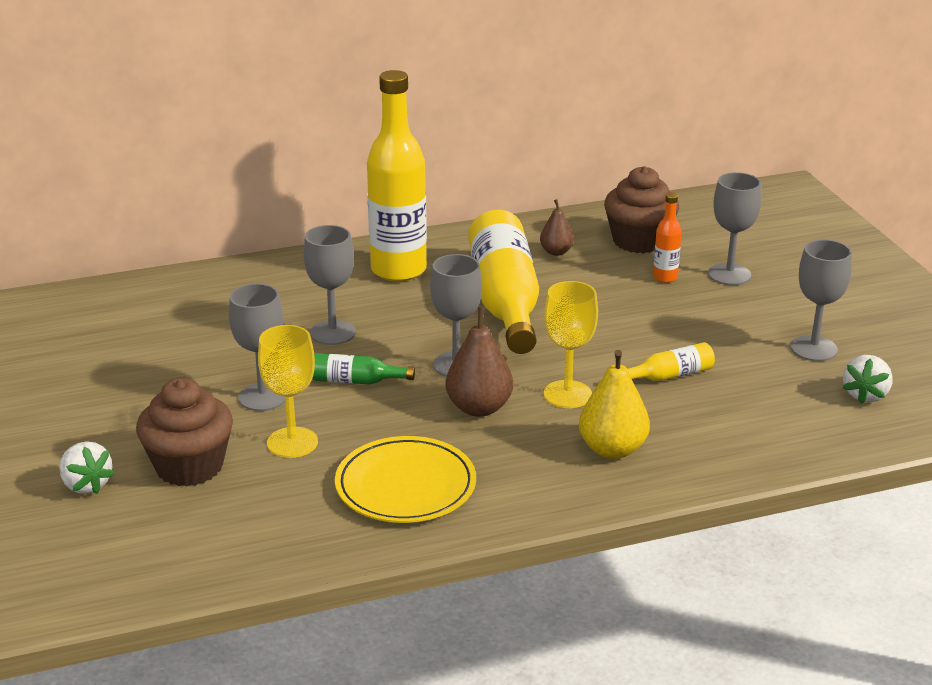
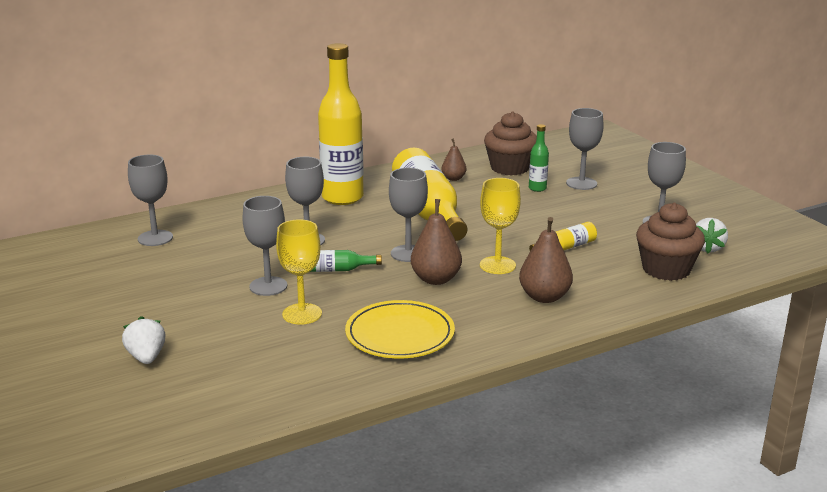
camera: 10 degrees left, 5 degrees down
(86, 485) = (146, 357): white strawberry -> white strawberry turned 150 degrees counterclockwise
(143, 311) = (155, 238): none -> grey goblet
(189, 466) = (226, 337): brown cupcake -> brown cupcake (666, 269)
(612, 449) = (544, 297): yellow pear -> brown pear
(665, 277) = (537, 188): orange bottle -> green bottle

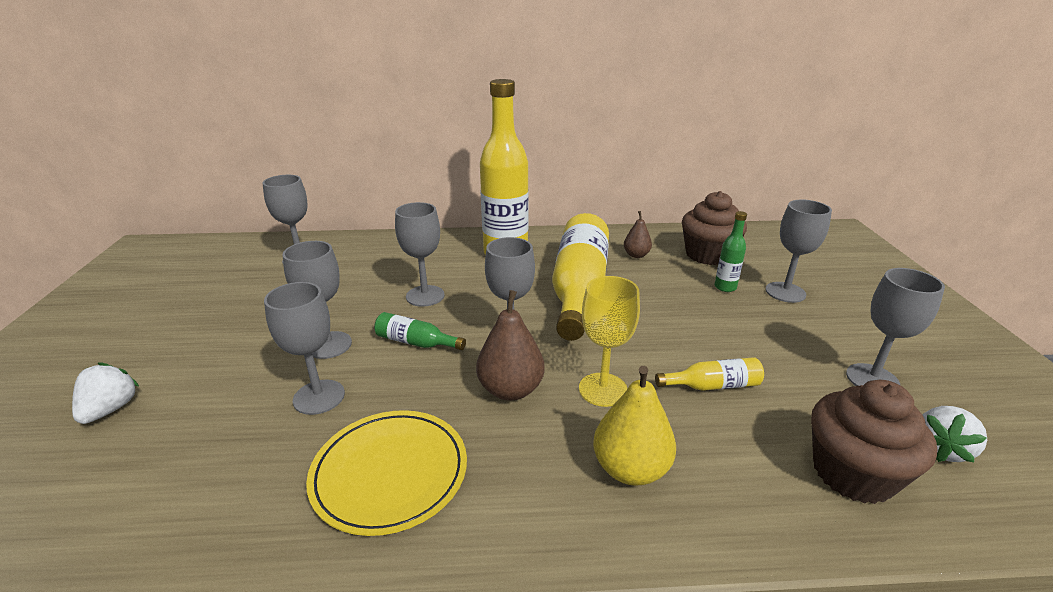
camera: 25 degrees right, 5 degrees up
(302, 314) = (319, 397): yellow goblet -> grey goblet
(544, 297) = (630, 469): brown pear -> yellow pear

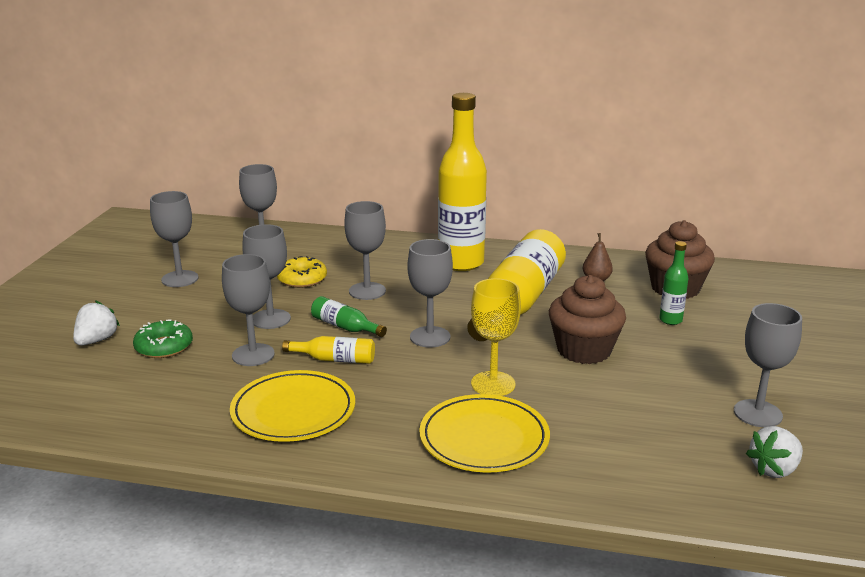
camera: 15 degrees right, 5 degrees down
(203, 404) = (164, 347): none -> green donut
(351, 291) = (302, 279): none -> yellow donut
(511, 390) = (412, 372): brown pear -> none
(630, 469) = (484, 438): yellow pear -> yellow plate
(713, 385) = (596, 395): yellow bottle -> yellow bottle (335, 359)
(785, 292) = (732, 332): grey goblet -> grey goblet (180, 279)
(852, 473) = (675, 471): brown cupcake -> brown cupcake (584, 350)

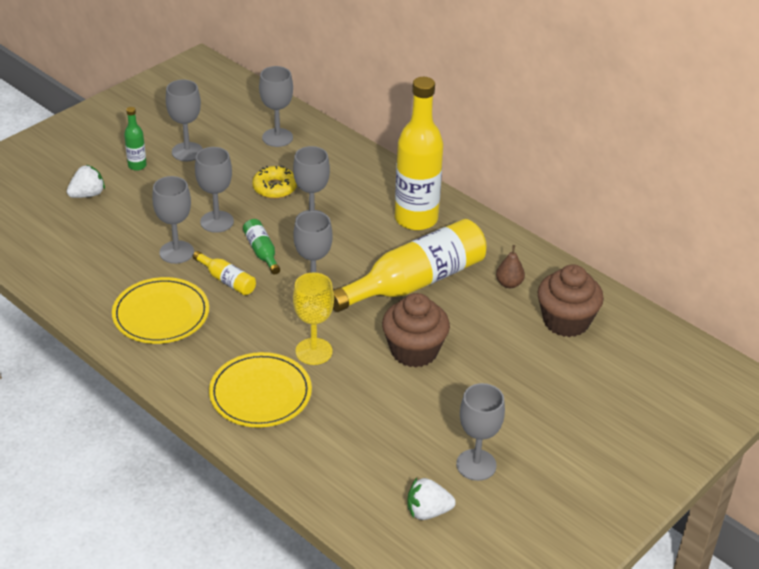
camera: 30 degrees right, 15 degrees up
(164, 347) = (125, 219): green donut -> none
(670, 320) = (519, 352): green bottle -> green bottle (137, 166)

